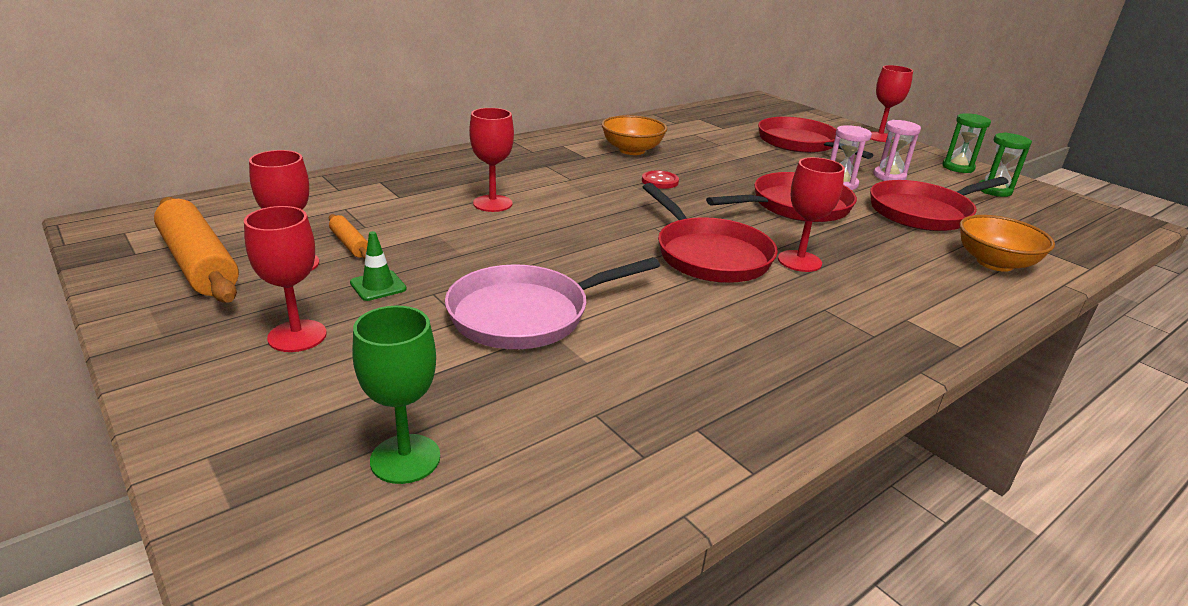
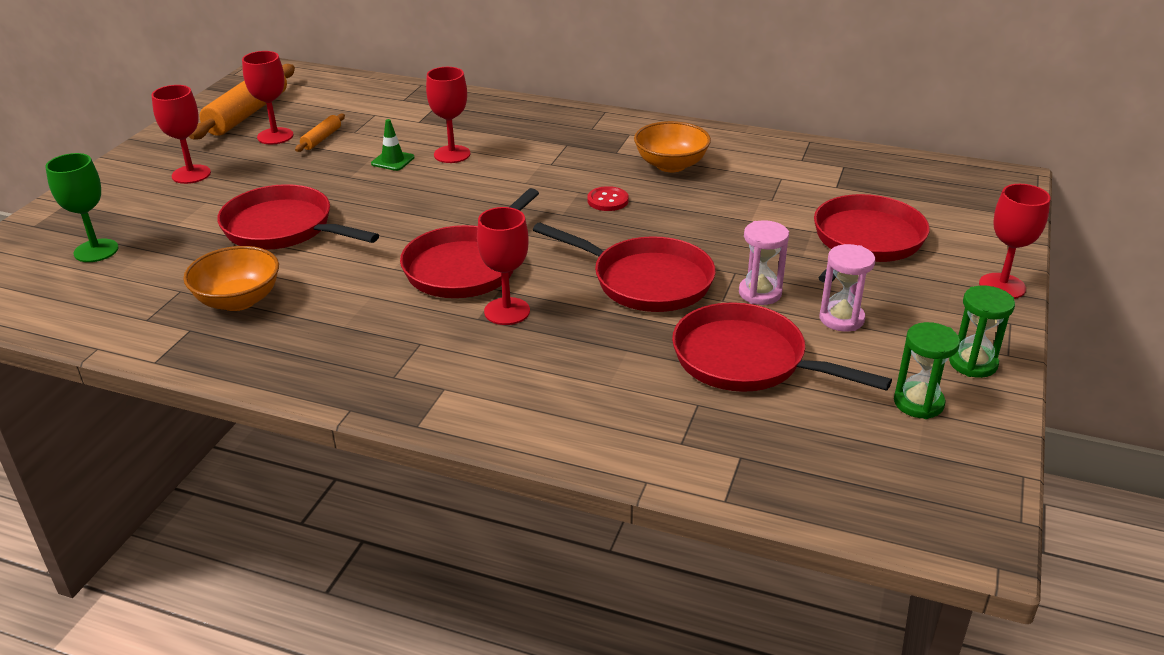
camera: 60 degrees right, 5 degrees up
(378, 286) = (273, 170): green traffic cone -> green traffic cone (393, 161)
(527, 314) = (284, 228): pink pan -> red pan
(994, 263) = (649, 426): orange bowl -> orange bowl (238, 300)

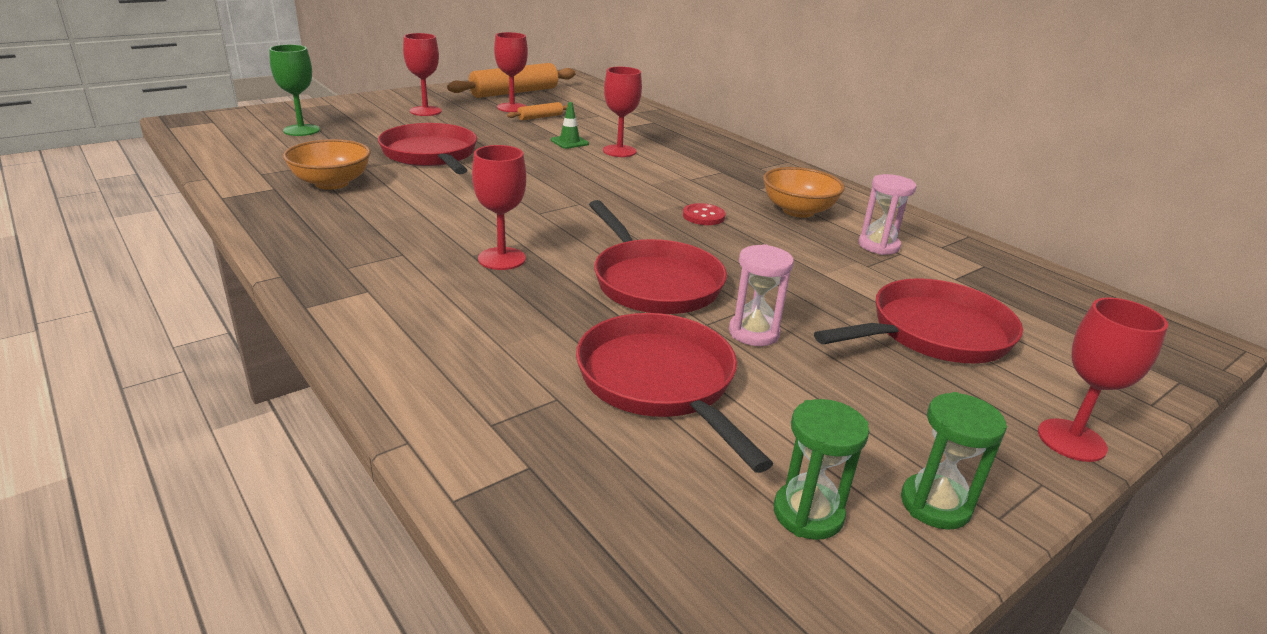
camera: 30 degrees right, 5 degrees down
(466, 266) = (519, 219): red pan -> none
(841, 319) = (816, 389): pink hourglass -> pink hourglass (878, 246)

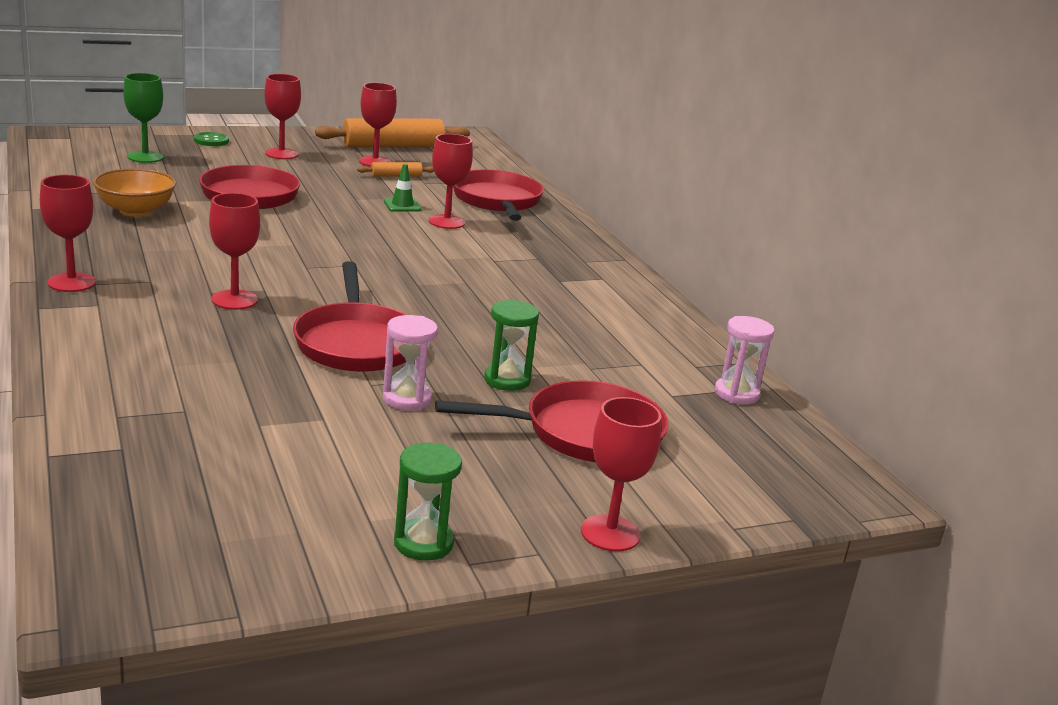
camera: 15 degrees right, 5 degrees down
(321, 271) = (71, 282): none -> red goblet
(352, 107) = (211, 141): none -> green button
(661, 383) = (282, 418): red pan -> red pan (497, 201)
(703, 216) = (469, 296): red button -> none
(798, 211) = (577, 308): orange bowl -> none
(808, 514) = (309, 524): green hourglass -> green hourglass (507, 380)
(878, 246) = (625, 353): pink hourglass -> pink hourglass (736, 394)

